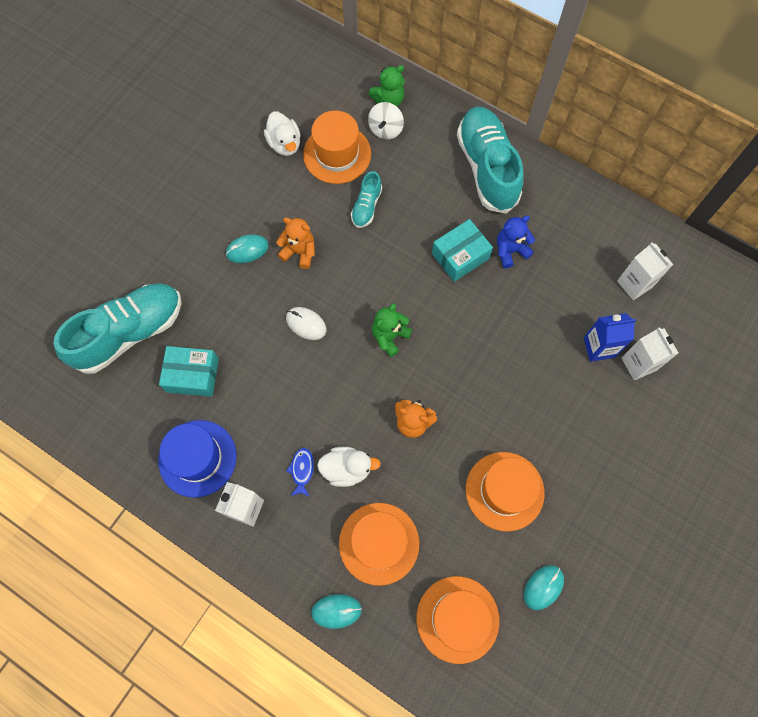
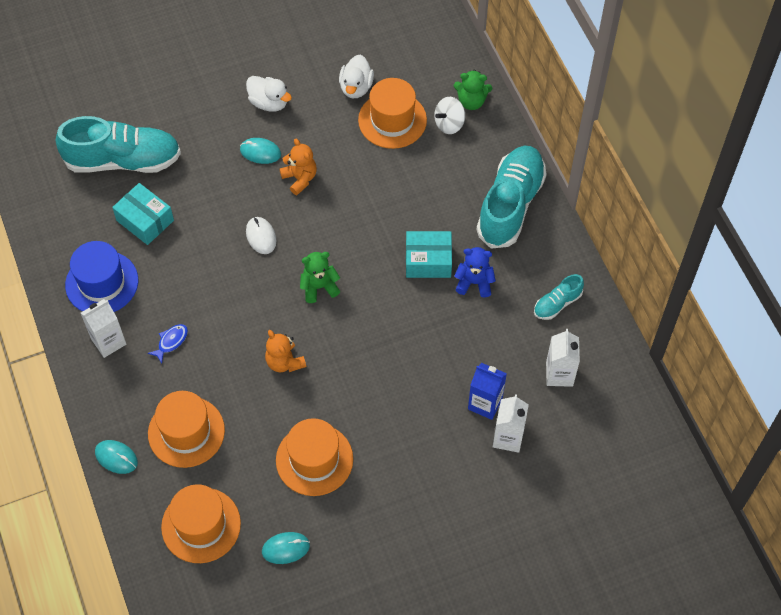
camera: 35 degrees right, 10 degrees down
(347, 469) = (206, 363): white duck -> white duck (269, 102)
(366, 206) = (383, 176): turquoise shoe -> turquoise shoe (557, 303)

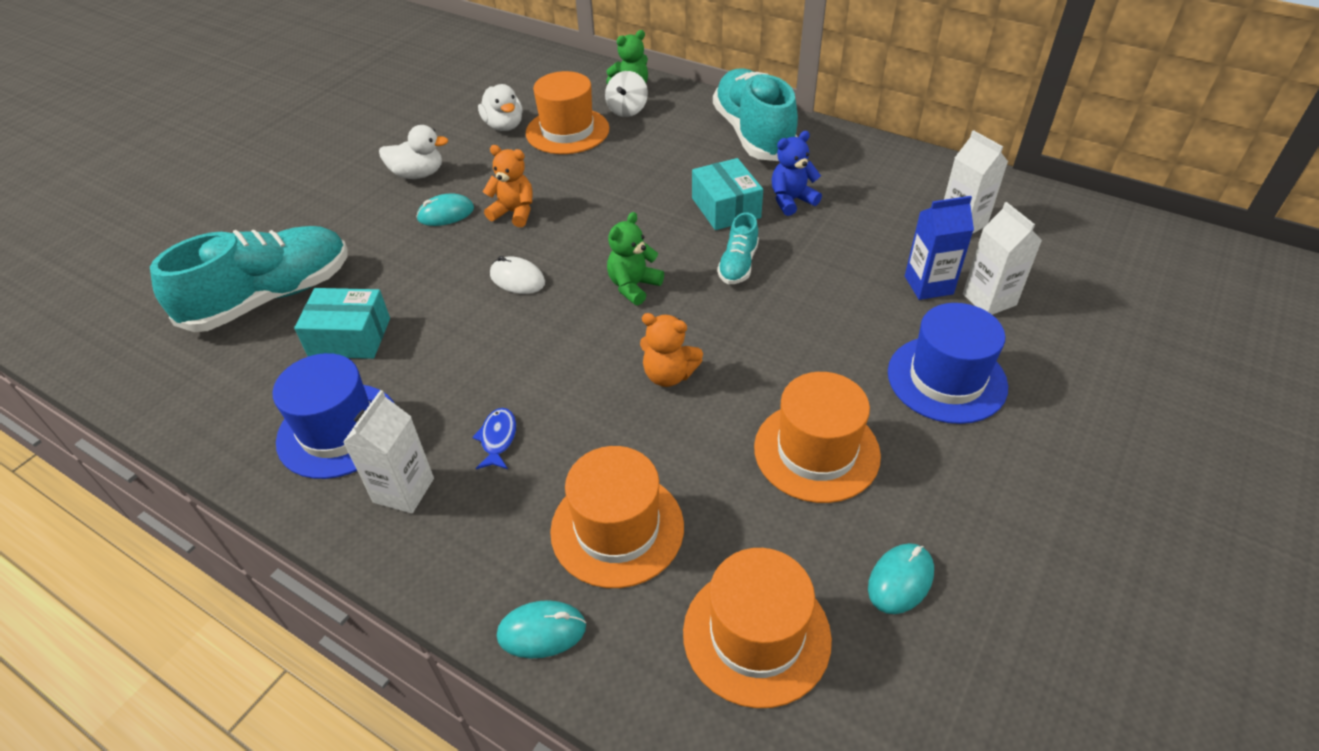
camera: 35 degrees left, 15 degrees down
(424, 468) = (946, 379): none -> blue hat
(428, 261) = (726, 208): turquoise box -> turquoise box turned 75 degrees counterclockwise
(557, 303) = (887, 176): turquoise shoe -> turquoise shoe (738, 264)

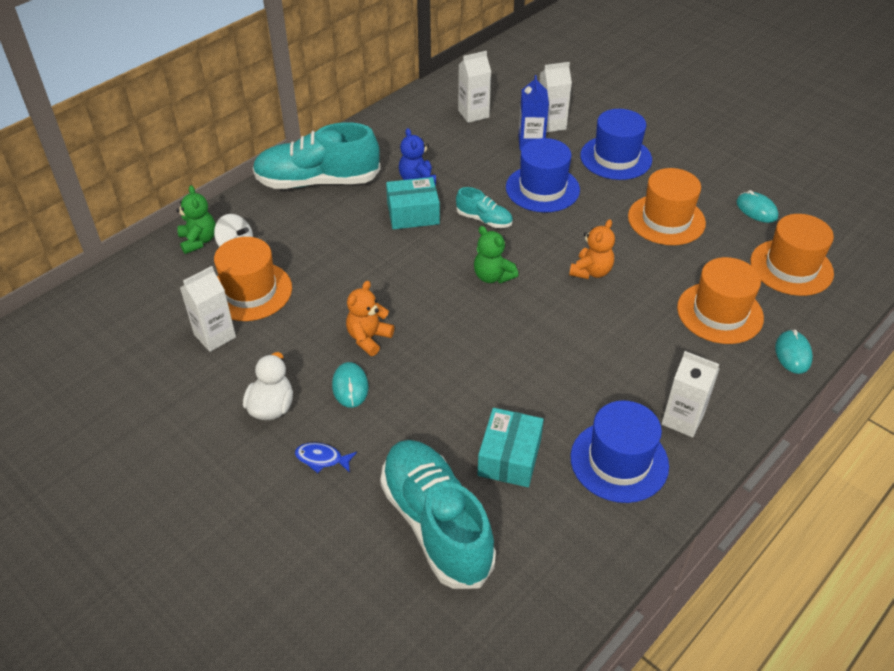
camera: 80 degrees left, 0 degrees up
(498, 438) = (639, 365): blue fish -> blue fish (322, 459)
(504, 126) = (215, 336): white duck -> white carton
(517, 279) = (463, 342): white mouse -> none
(828, 308) = (542, 188): none -> blue hat

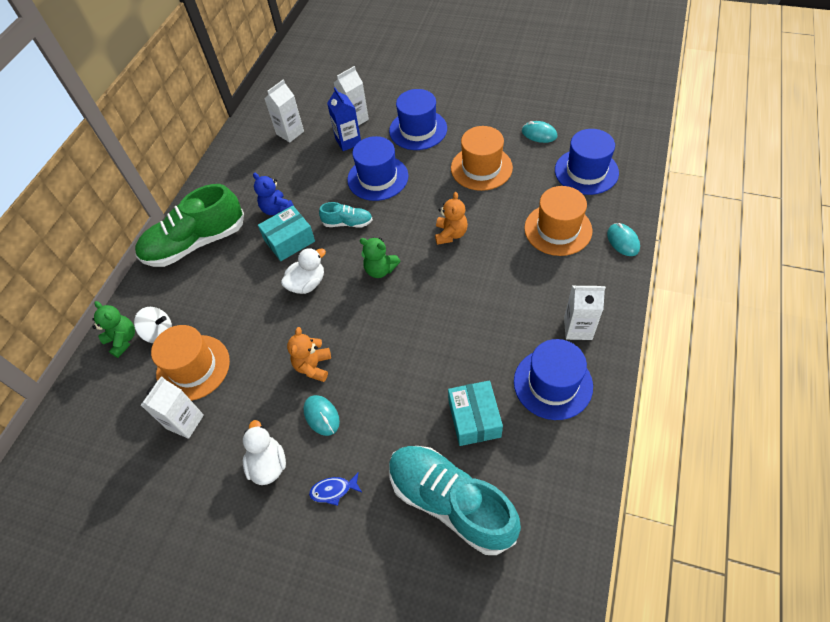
camera: 20 degrees left, 10 degrees up
(317, 182) = (196, 243): turquoise shoe -> green shoe
(408, 260) = (307, 283): none -> white duck
(791, 267) = (586, 171): orange hat -> blue hat

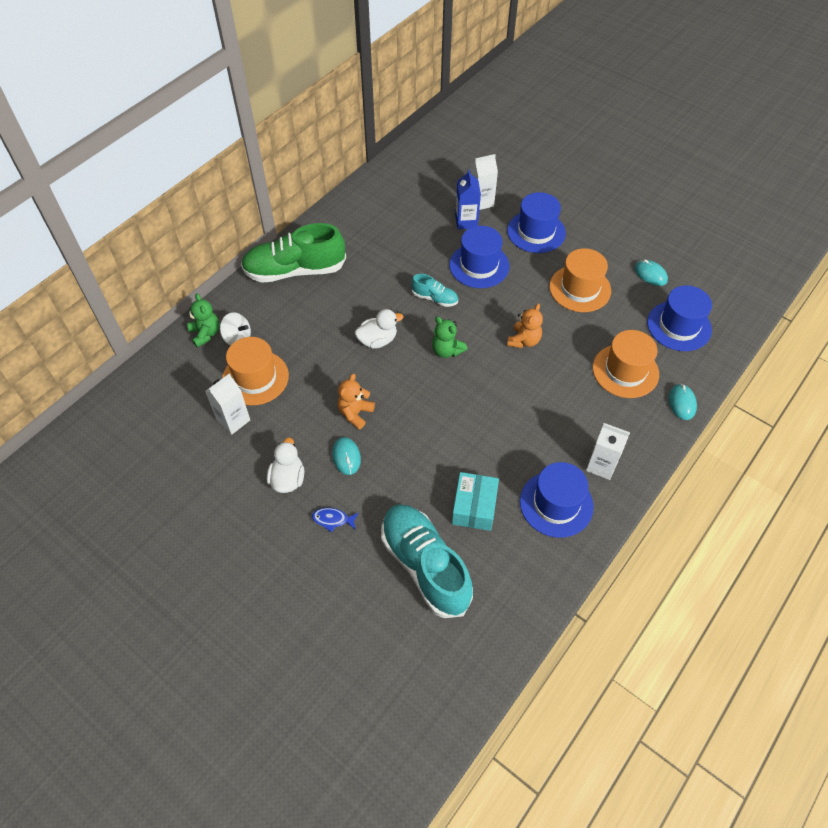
camera: 15 degrees right, 0 degrees up
(277, 209) = (376, 264): blue teddy bear -> none
(289, 240) = (377, 296): turquoise box -> none
(290, 133) = (416, 195): white carton -> none

